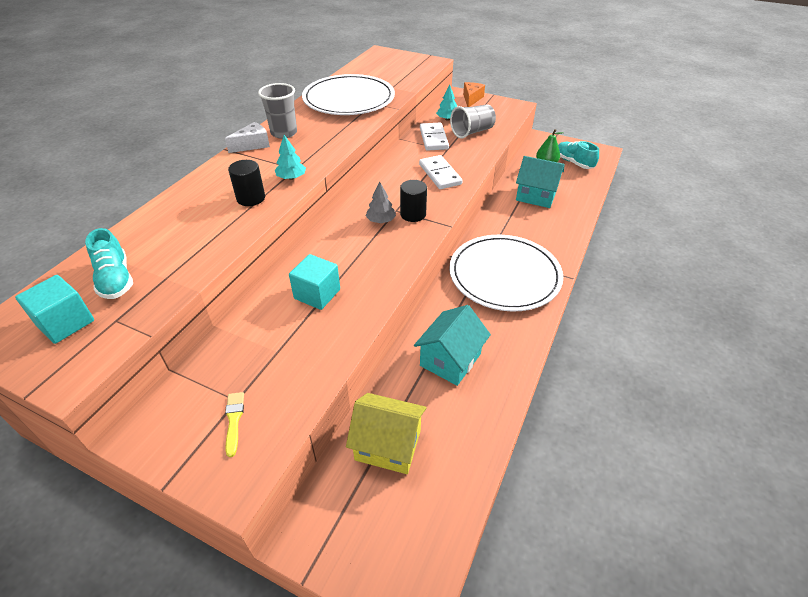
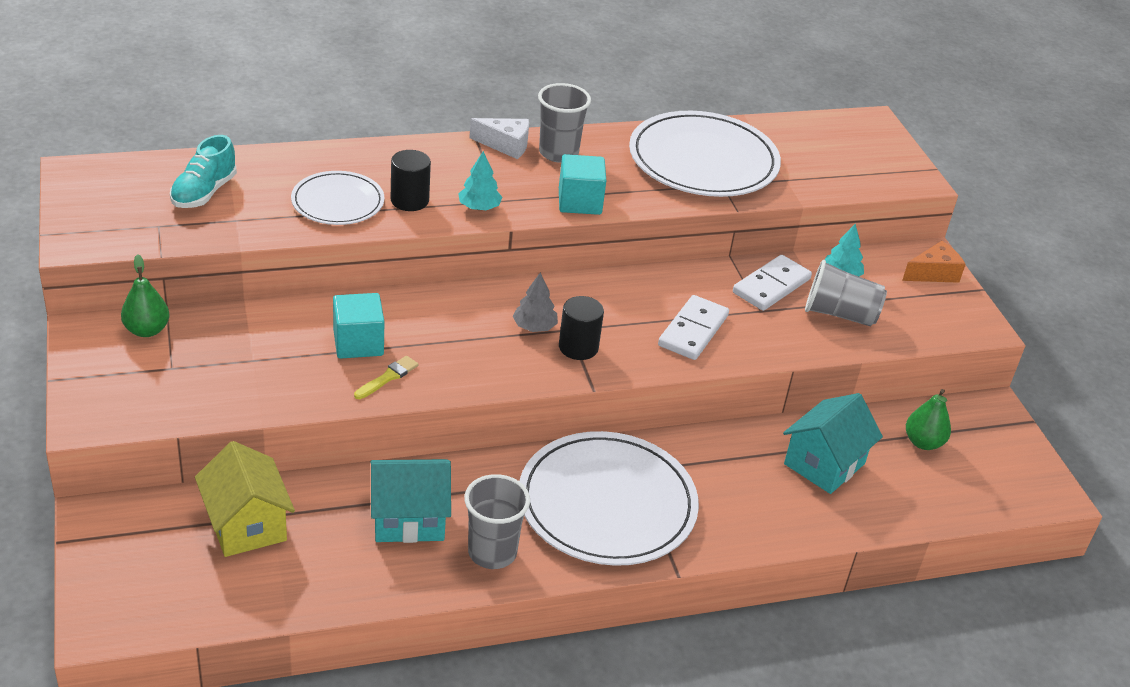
camera: 45 degrees right, 5 degrees down
(65, 323) = (129, 201): turquoise cube -> turquoise cube (580, 202)
(182, 394) = (147, 330): none -> green pear
(212, 226) = (338, 202): none -> white plate
(234, 420) = (149, 380): yellow brush -> yellow brush (388, 377)
(505, 338) = (492, 552): none -> grey cup
(536, 196) = (824, 464): turquoise house -> turquoise house turned 60 degrees clockwise
(573, 162) = (972, 472): turquoise shoe -> none

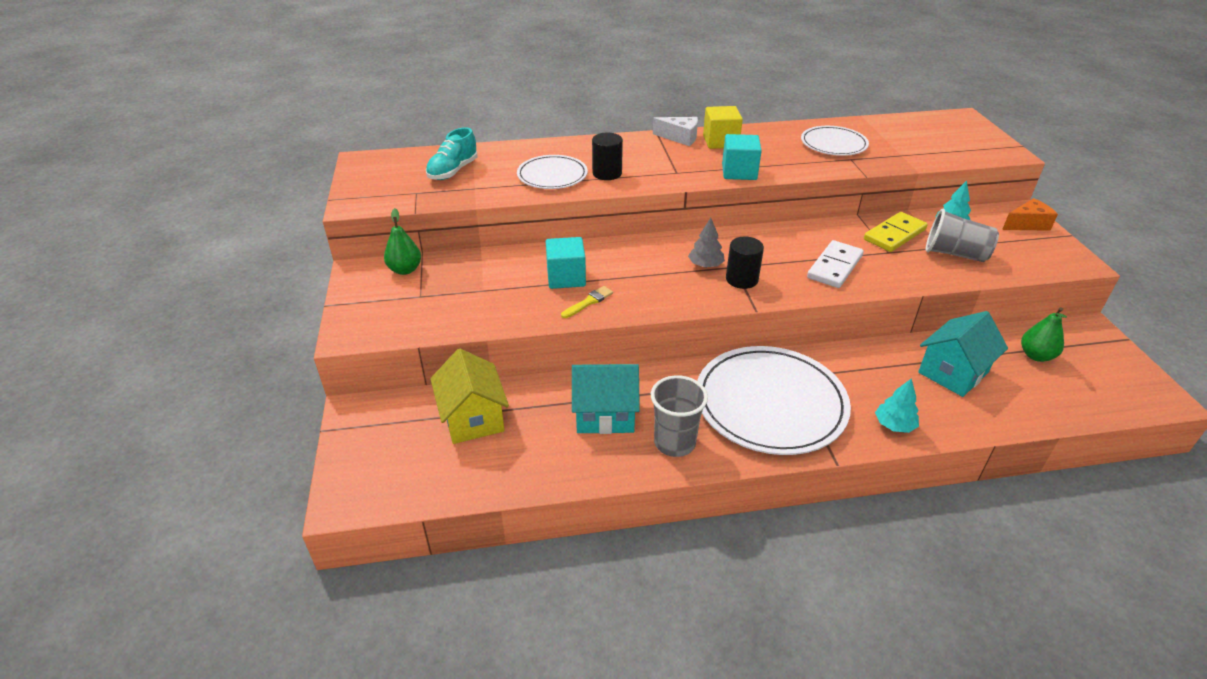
camera: 10 degrees right, 0 degrees up
(479, 207) = (660, 177): turquoise tree -> turquoise tree (894, 425)
(558, 153) = (720, 142): grey cup -> yellow cube
(703, 160) = (833, 144): white plate -> white plate, size x0.56
(771, 286) = (894, 234): white domino -> yellow domino

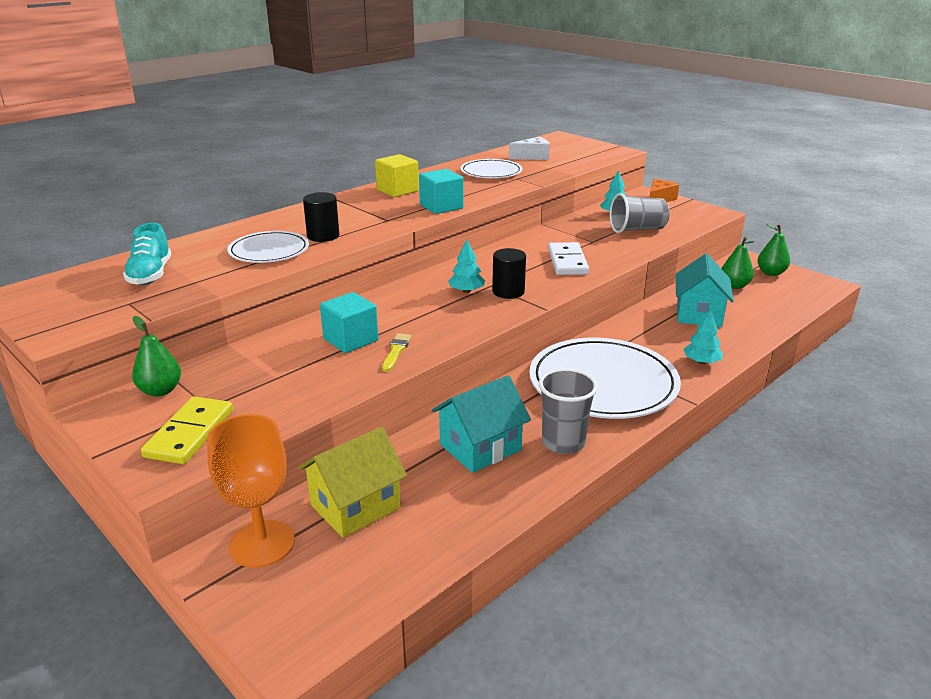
camera: 35 degrees left, 10 degrees down
(393, 415) = (262, 543): none -> orange goblet
(473, 418) = (355, 506): yellow house -> yellow house turned 75 degrees counterclockwise
(680, 138) = (358, 195): white cheese -> white cheese (533, 156)
(705, 265) = (466, 291): grey tree -> turquoise tree
(894, 234) = (583, 229): yellow domino -> yellow domino (189, 433)
(1103, 357) = (771, 273): none -> green pear

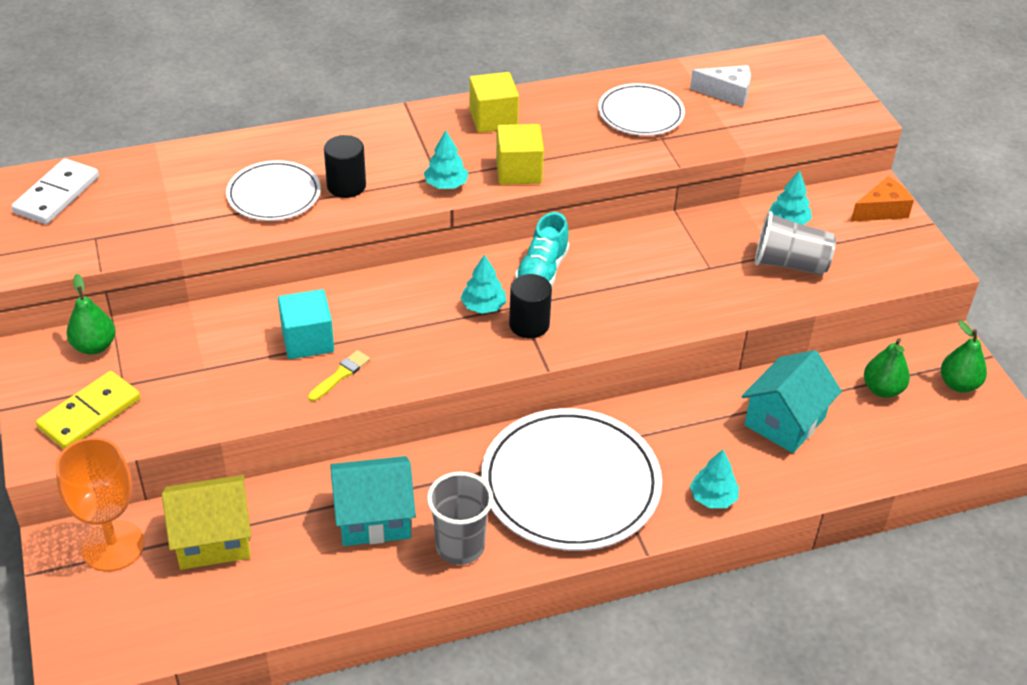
camera: 25 degrees right, 15 degrees up
(151, 275) = (138, 197): turquoise shoe -> turquoise shoe (542, 272)
(397, 221) = (446, 185): none -> turquoise tree
(441, 207) = (518, 171): turquoise cube -> yellow cube
(567, 262) = (643, 296): white domino -> white domino (56, 195)

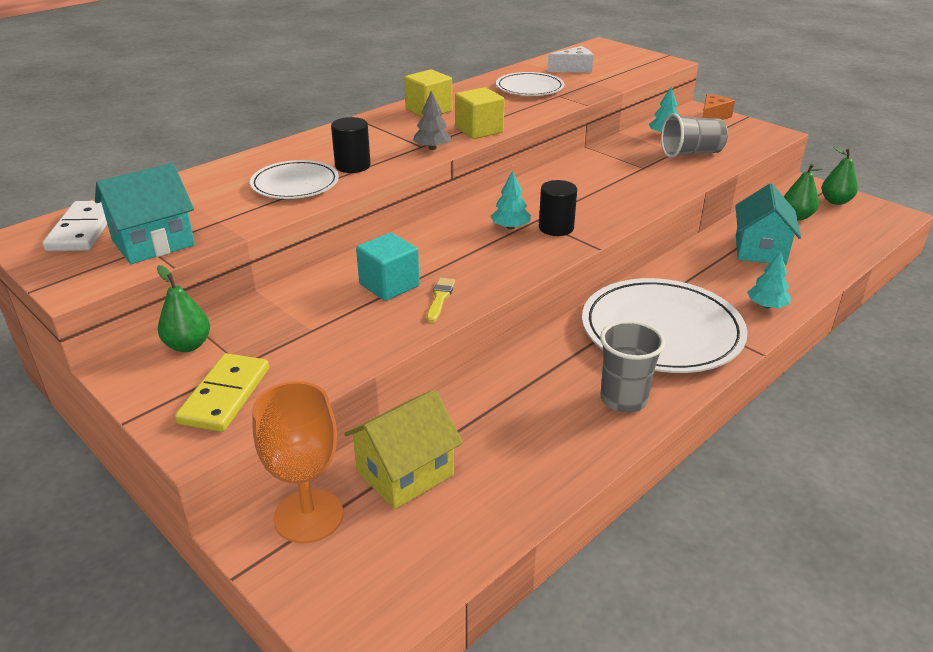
camera: 25 degrees left, 10 degrees down
(374, 518) = (534, 405): turquoise house -> turquoise house (153, 243)
(446, 185) = (432, 148): turquoise tree -> grey tree
(542, 272) = (532, 198): turquoise shoe -> none

